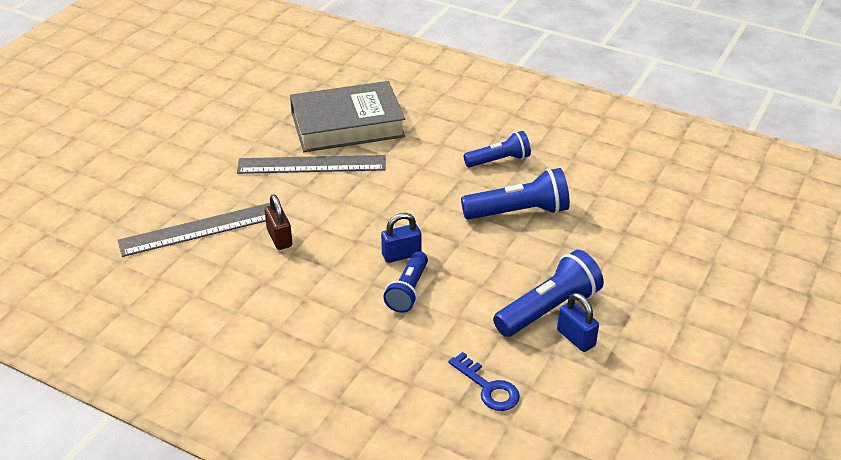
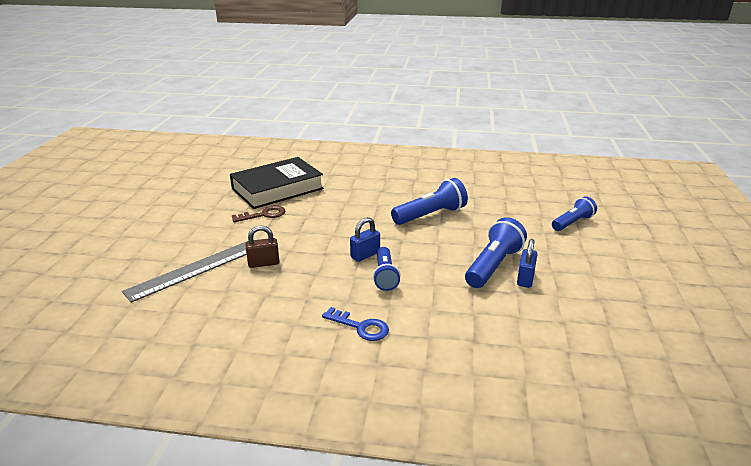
camera: 20 degrees left, 10 degrees down
(279, 238) = (263, 263): brown padlock -> brown padlock turned 60 degrees counterclockwise
(311, 164) = (264, 215): grey ruler -> brown key
(347, 124) = (277, 189): grey book -> black book
(488, 387) = (489, 325): blue key -> blue key (361, 327)
(499, 160) = (397, 190): blue flashlight -> blue flashlight (572, 223)
(576, 338) = (525, 279): blue padlock -> blue padlock turned 75 degrees clockwise

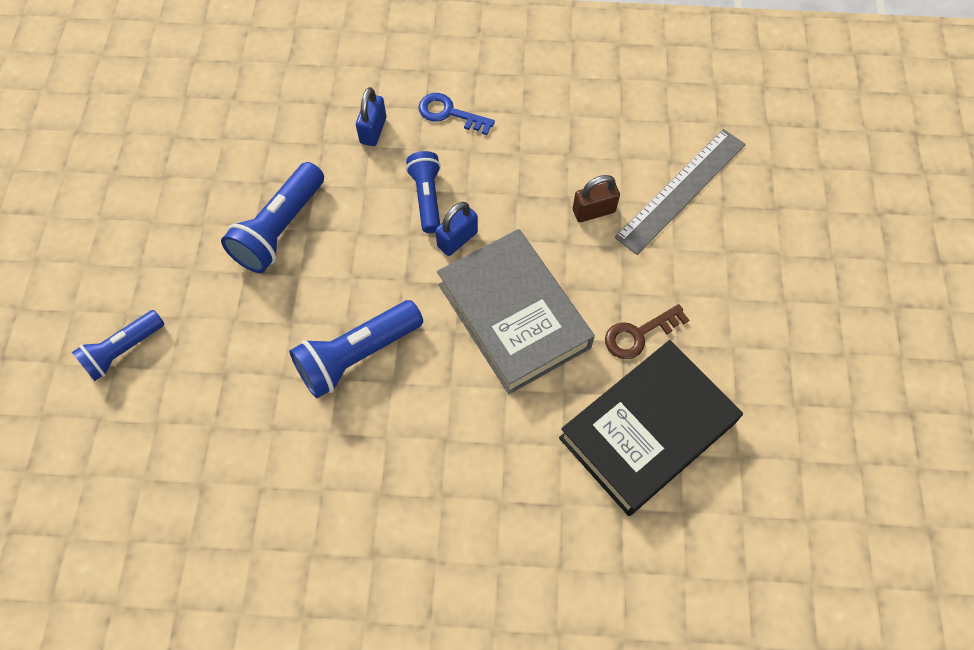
camera: 175 degrees right, 35 degrees up
(335, 224) = (513, 315): none -> grey book
(525, 279) = (244, 206): blue padlock -> blue padlock (373, 130)

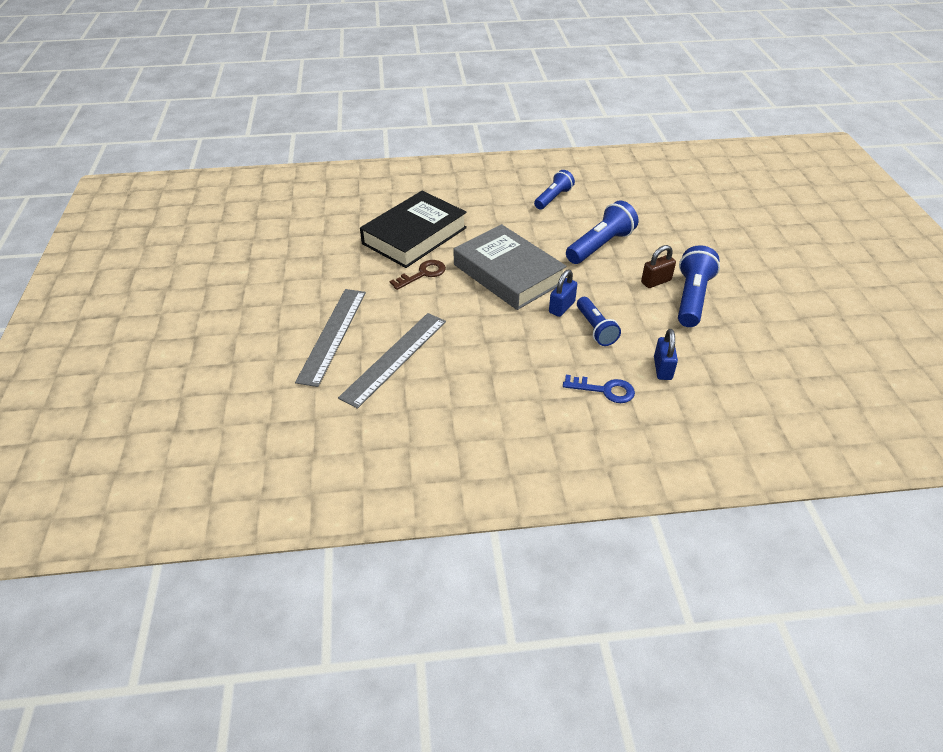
camera: 170 degrees right, 20 degrees down
(123, 350) = (742, 233): blue flashlight -> blue flashlight (553, 198)
(593, 211) = (464, 336): brown padlock -> brown padlock (656, 281)
(761, 237) = (332, 335): none -> grey ruler

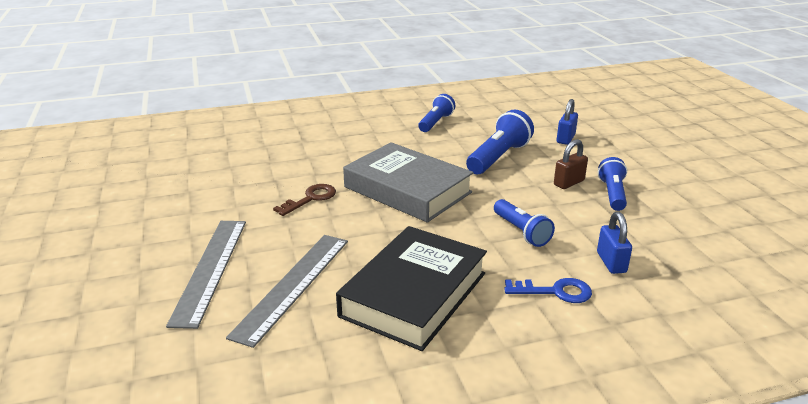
camera: 10 degrees left, 15 degrees down
(414, 235) = (294, 165): black book -> black book (414, 294)
(561, 307) = (477, 215): blue padlock -> blue padlock (565, 139)
(691, 298) = (612, 194): blue flashlight -> blue flashlight, size x0.66

